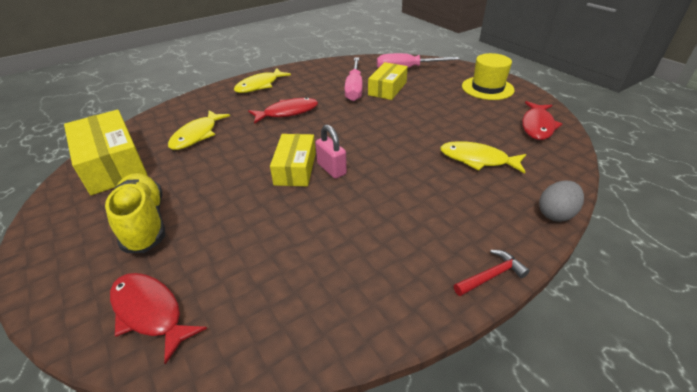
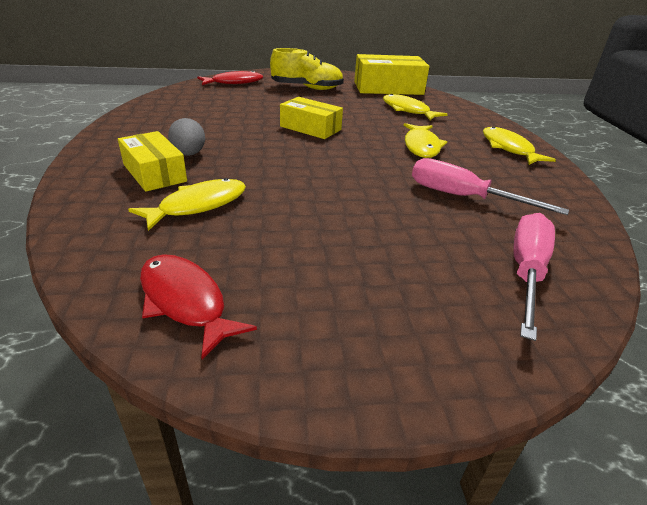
camera: 115 degrees right, 5 degrees down
(287, 112) = (421, 146): red fish -> yellow fish
(331, 169) = (290, 138): pink padlock -> none
(387, 88) = (446, 221): yellow box -> yellow box (154, 173)
(487, 88) = (370, 333): yellow hat -> none
(491, 275) = (90, 148): red hammer -> none
(555, 214) = (67, 202): grey egg -> grey egg (189, 154)

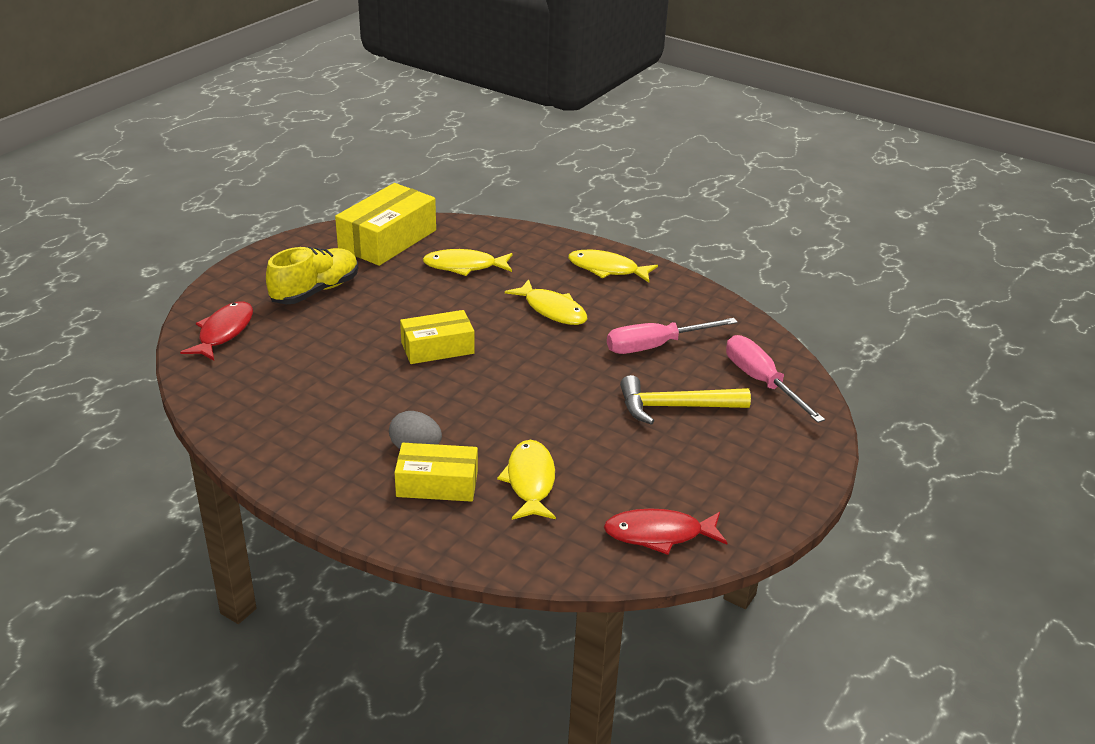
camera: 50 degrees left, 0 degrees up
(399, 236) = (674, 407): none -> yellow hammer

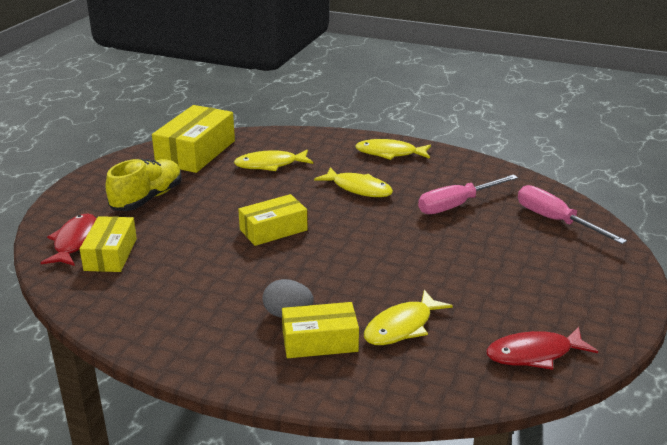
camera: 10 degrees left, 5 degrees down
(256, 352) = (110, 254): none -> yellow box
(530, 481) = (402, 327): yellow fish -> yellow fish turned 120 degrees counterclockwise
(674, 407) = (495, 249): yellow hammer -> none

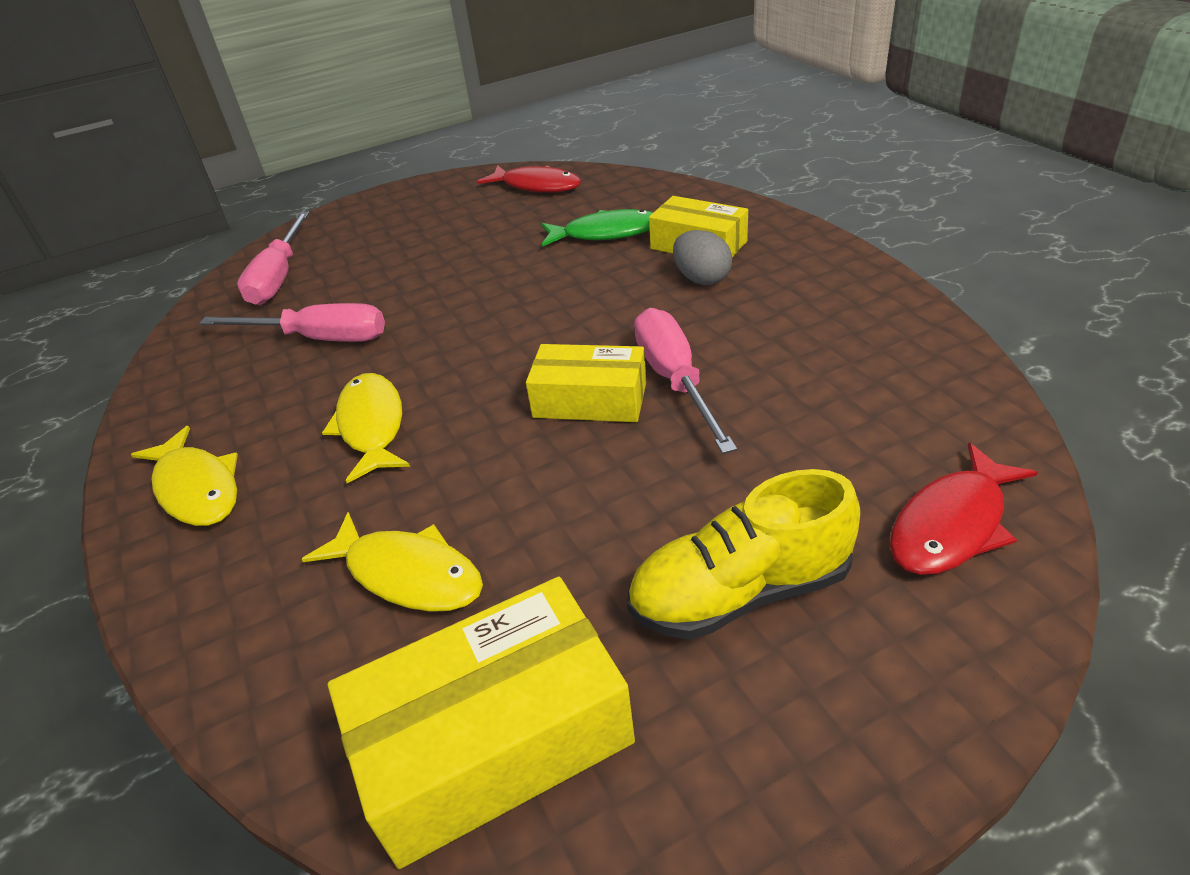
camera: 135 degrees left, 10 degrees up
(110, 254) = (888, 461): yellow box -> none
(241, 252) = (674, 380): none -> pink screwdriver
(402, 327) = (606, 233): yellow fish -> green fish

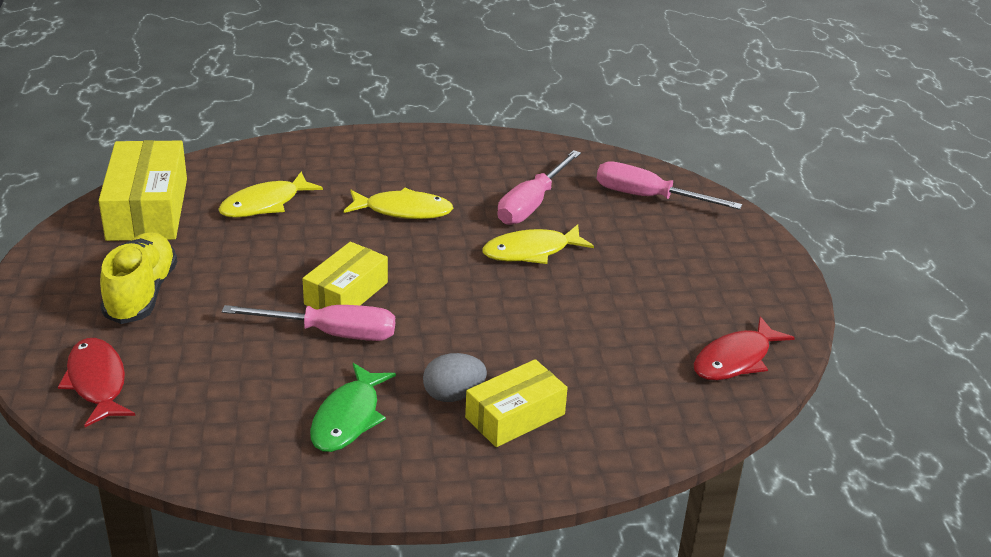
camera: 105 degrees right, 5 degrees down
(197, 488) = (402, 152): yellow fish -> yellow fish (531, 251)
(606, 233) = (587, 371): green fish -> green fish (348, 418)

